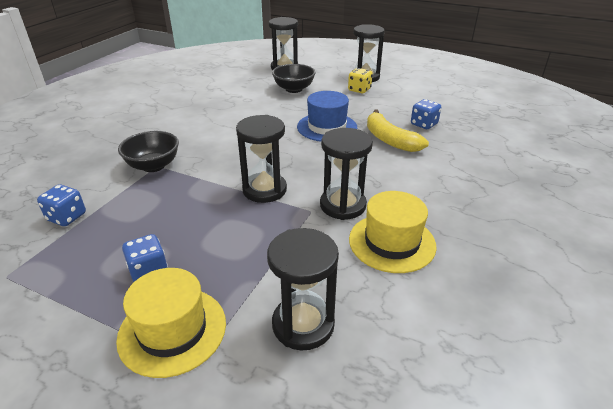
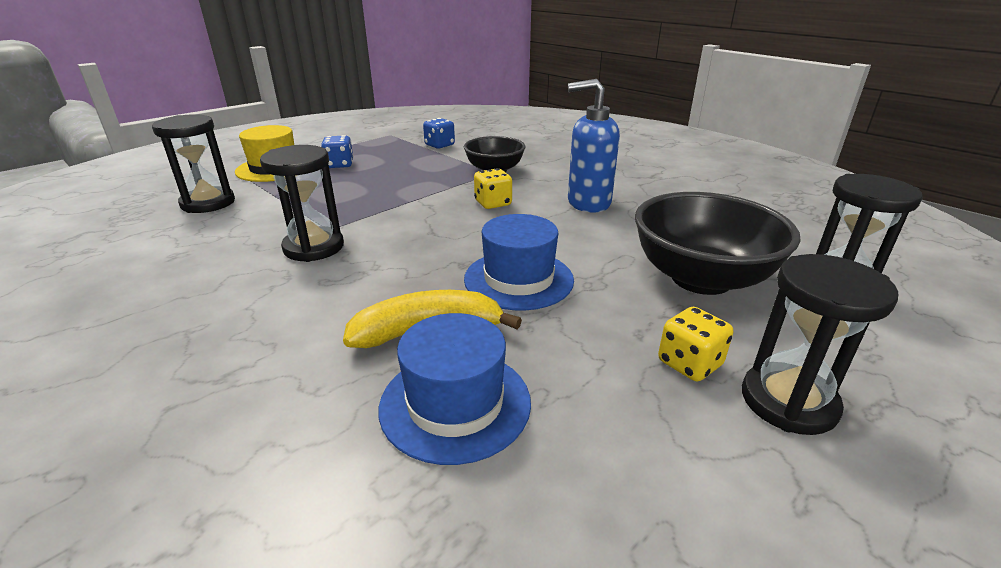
camera: 110 degrees right, 5 degrees down
(213, 121) = (588, 203): none -> blue soap dispenser
(228, 153) = (493, 203): none -> yellow dice
(264, 190) = (394, 212): black hourglass -> none
(294, 89) = (701, 278): black bowl -> black bowl, size x1.62
(392, 242) = (219, 260): yellow hat -> none
(424, 124) = (455, 403): blue dice -> blue hat

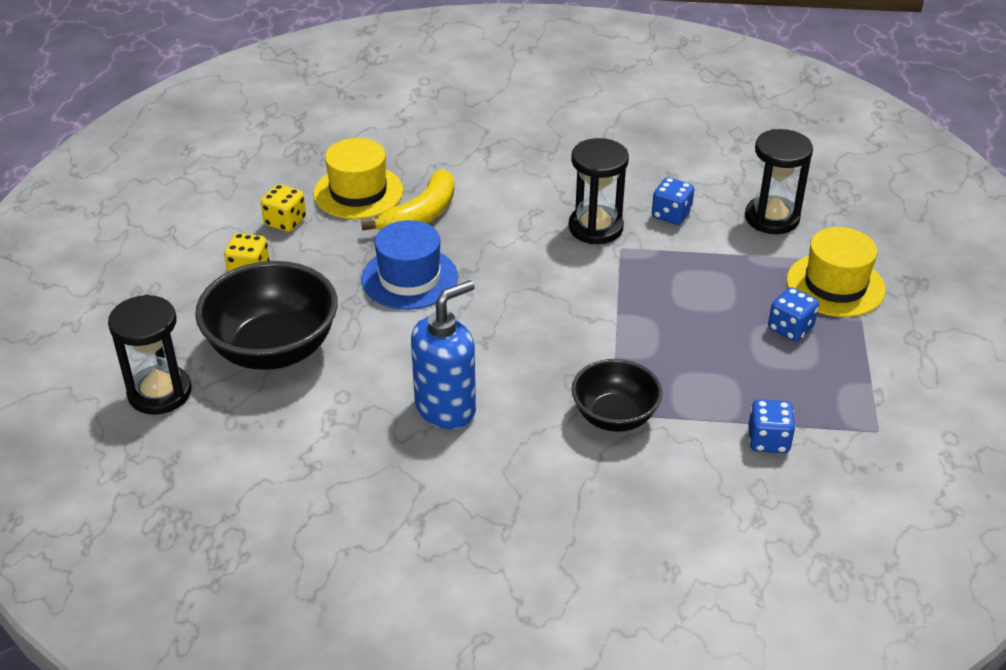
camera: 140 degrees right, 10 degrees up
(250, 231) = (671, 215): none -> blue dice
(455, 403) = (358, 192): blue hat -> yellow hat
(493, 203) = (537, 354): yellow dice -> yellow dice (285, 222)
(788, 401) = (185, 274): black hourglass -> none

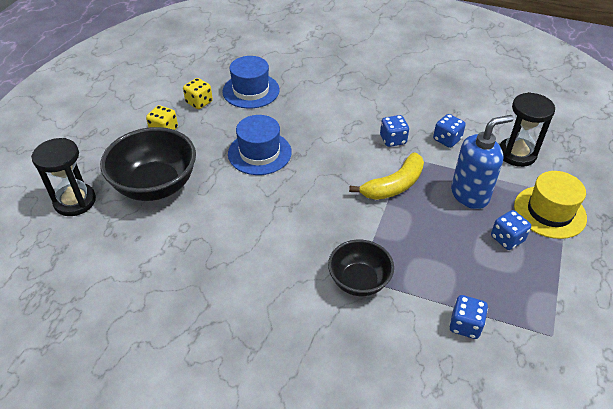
camera: 15 degrees right, 5 degrees up
(358, 192) = (251, 91): yellow hat -> blue hat
(421, 215) = (283, 112): yellow banana -> yellow banana (394, 185)
(446, 408) = (247, 250): blue soap dispenser -> blue soap dispenser (470, 195)
(595, 228) = (393, 140): black hourglass -> blue dice

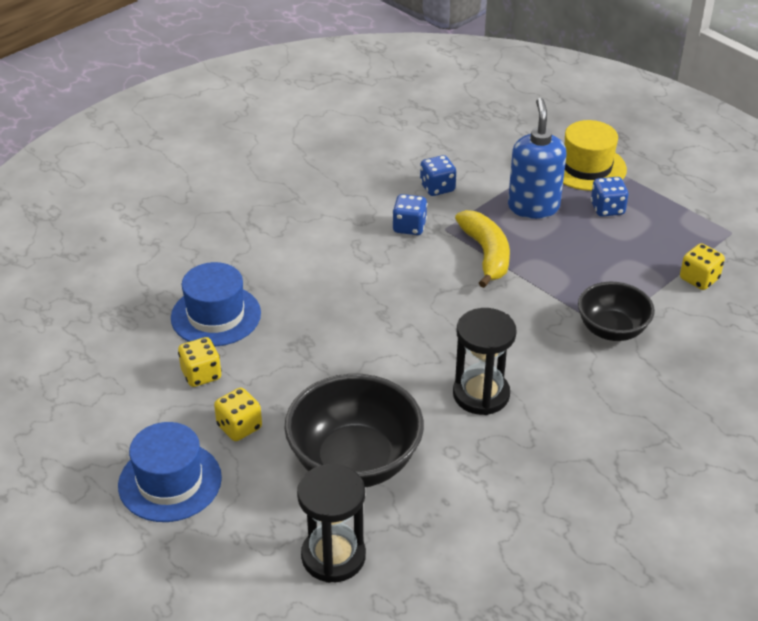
camera: 65 degrees left, 5 degrees down
(259, 153) = (356, 345): blue hat -> blue hat (170, 481)
(465, 325) = (699, 279): blue dice -> yellow dice
(517, 154) = (492, 151): black hourglass -> black hourglass (481, 394)

